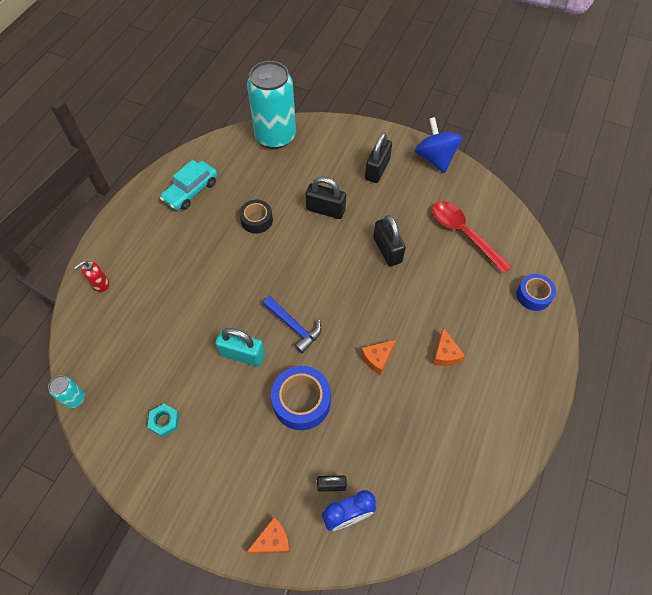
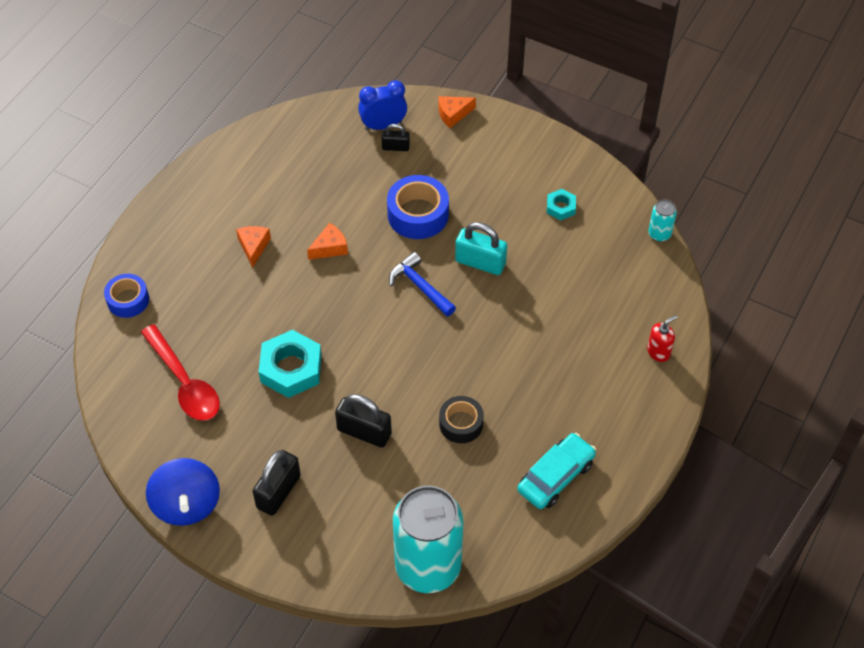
camera: 175 degrees left, 5 degrees down
(387, 250) = (291, 368): black padlock -> turquoise nut

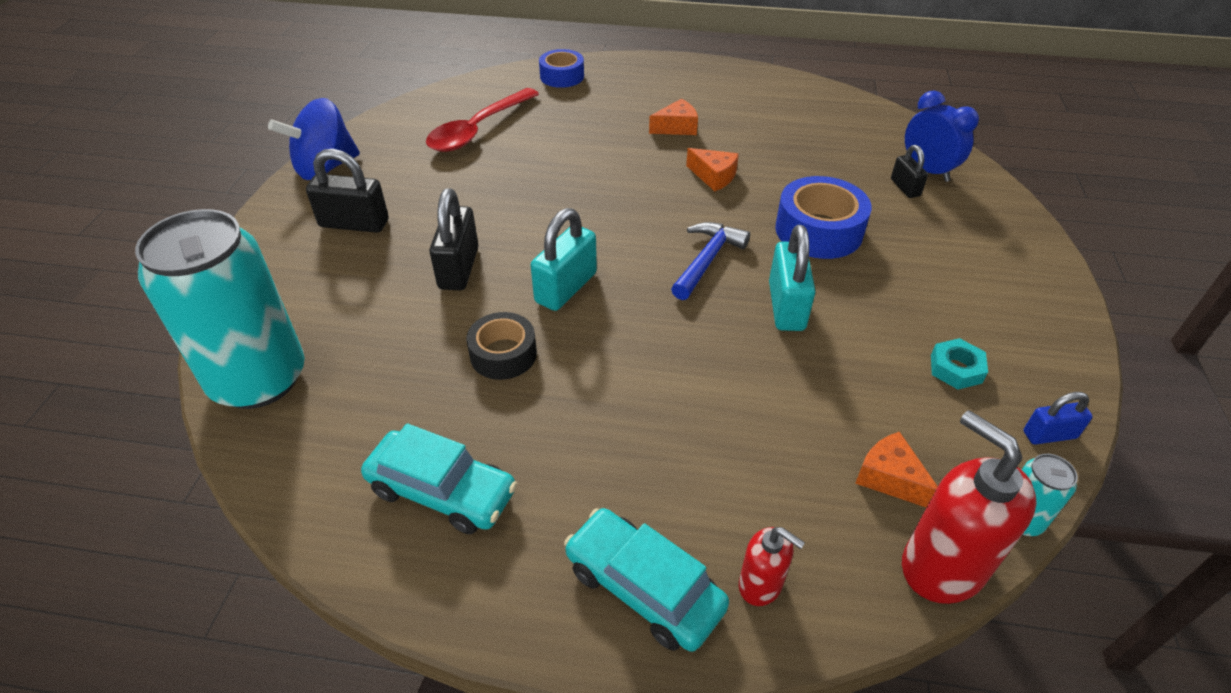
camera: 70 degrees right, 10 degrees down
(291, 368) = (527, 191): turquoise nut -> none
(412, 373) = (566, 288): none -> turquoise padlock
(453, 114) = (1007, 221): orange cheese -> orange cheese (890, 478)
(617, 193) = (1049, 435): none -> blue padlock
(644, 400) = (644, 587): none -> turquoise car
(672, 277) = (942, 566): none -> red soap dispenser

